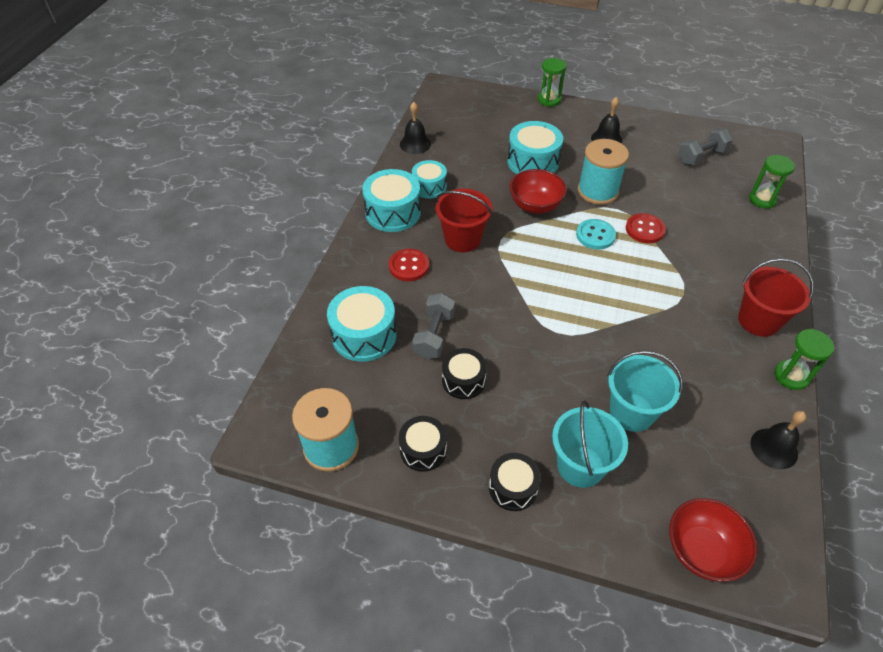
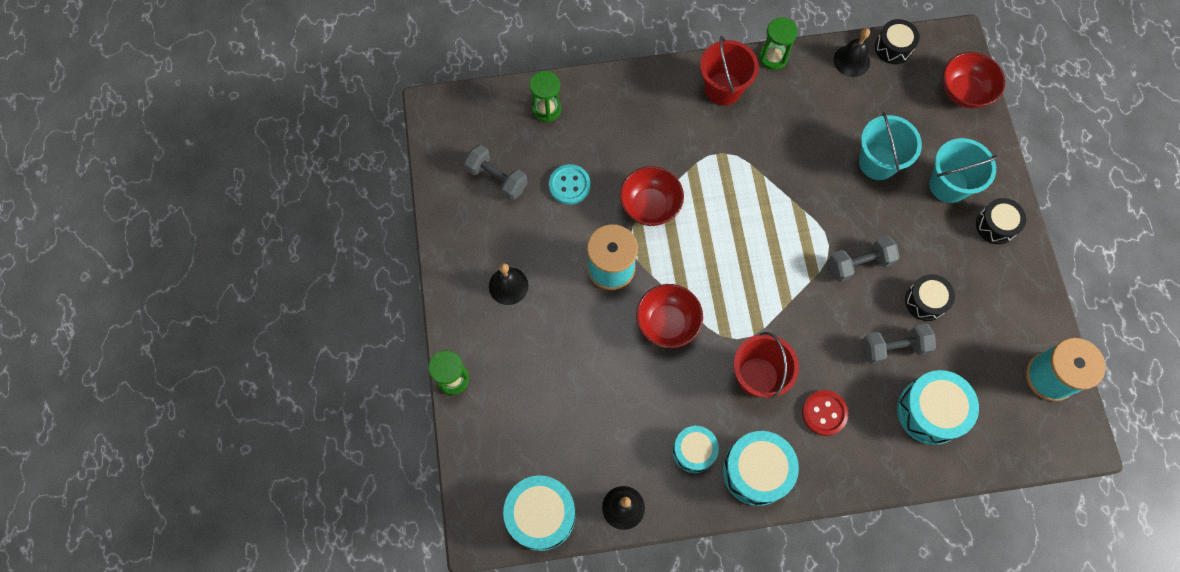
camera: 115 degrees left, 20 degrees up
(423, 450) = (1007, 303): black drum -> black drum (893, 47)
(526, 346) = (859, 264): none -> grey dumbbell
(533, 162) = (591, 353): turquoise drum -> turquoise drum (541, 515)
(595, 235) = (683, 249): turquoise button -> turquoise button (569, 185)
(644, 229) = (650, 206): red button -> red bowl

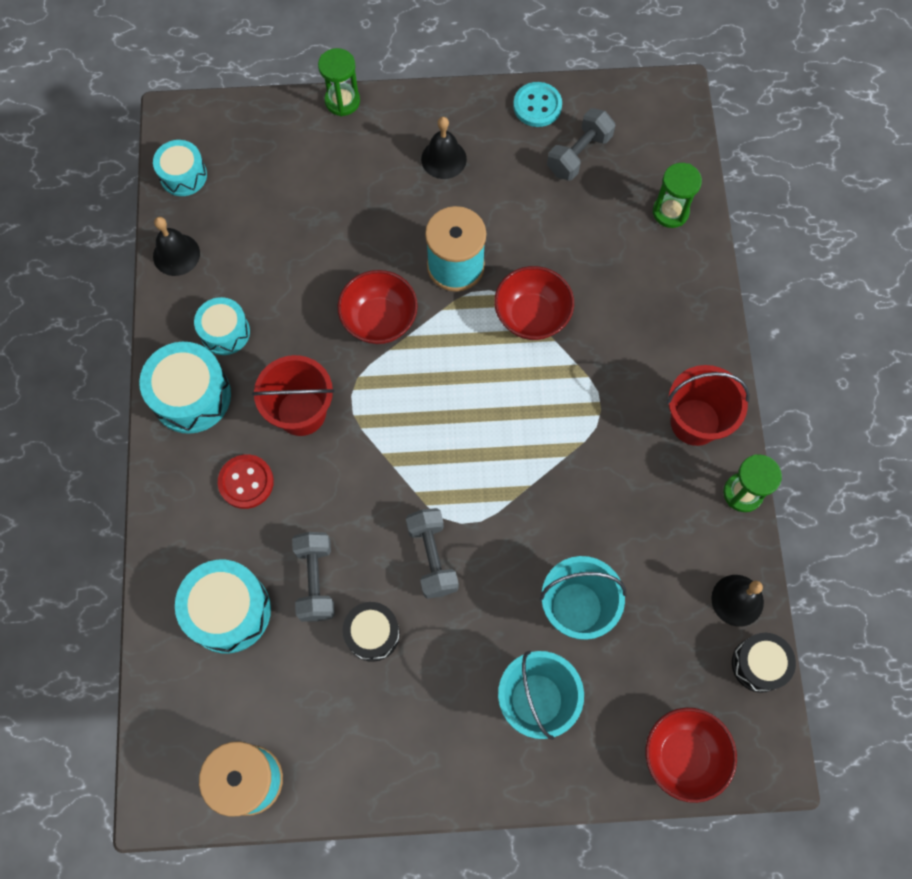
camera: 95 degrees right, 0 degrees up
(541, 515) = (183, 175): turquoise drum -> turquoise drum, size x0.64
(569, 185) = (565, 230): turquoise button -> turquoise button (537, 106)
(996, 225) = (470, 755): black drum -> none

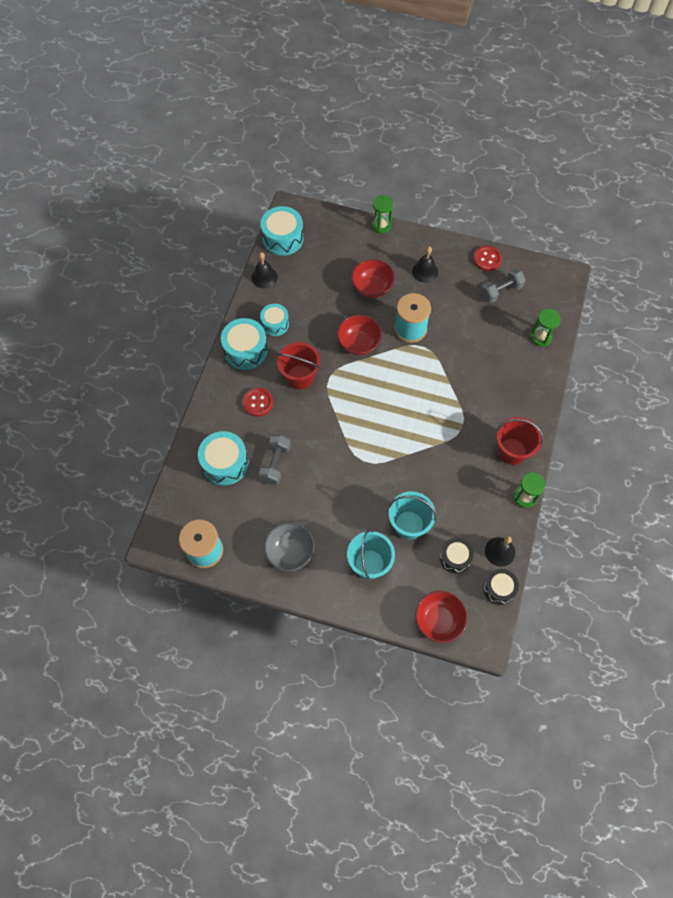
camera: 20 degrees right, 5 degrees down
(183, 175) = (283, 238): turquoise drum -> turquoise drum, size x1.56
(372, 634) = (295, 500): black drum -> black drum (455, 558)
(397, 729) = (290, 552): none -> grey bowl
(432, 557) = (341, 473): grey dumbbell -> none
(532, 316) = (442, 367): red bowl -> red bowl (372, 287)
(537, 106) = (487, 259): turquoise button -> red button

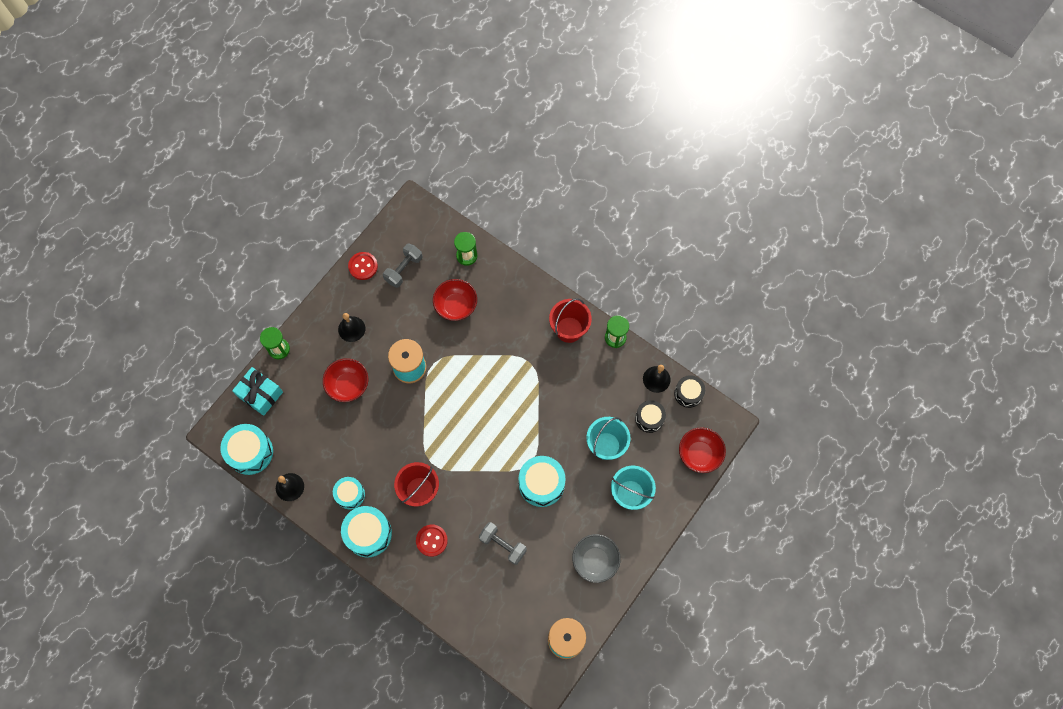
camera: 70 degrees left, 5 degrees up
(225, 463) = (484, 593): turquoise drum -> turquoise drum (541, 484)
(335, 227) = (260, 394): none -> turquoise gift
(359, 343) = (406, 421): red bowl -> red bowl (456, 306)
(501, 291) = (403, 269): grey dumbbell -> grey dumbbell turned 45 degrees clockwise

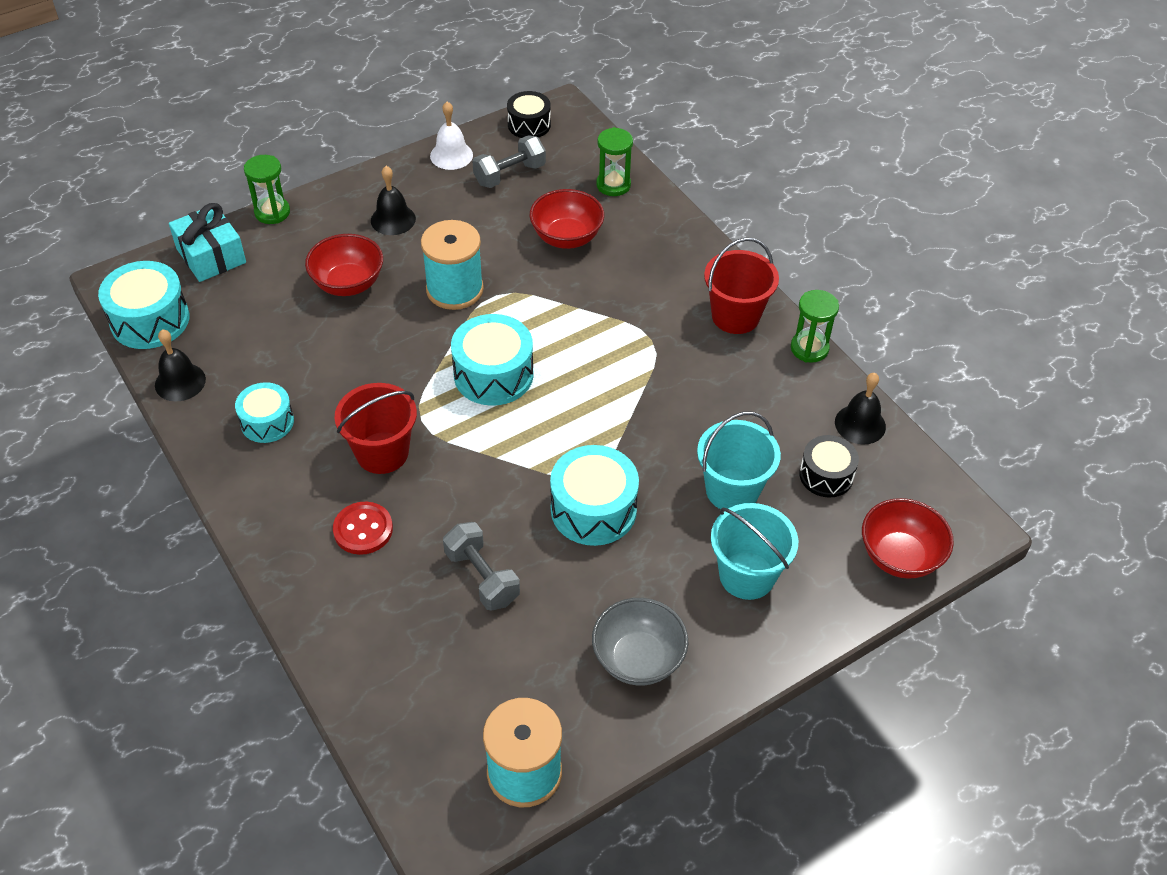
camera: 20 degrees right, 20 degrees down
(363, 266) = (451, 155): red button -> white bell
(368, 534) = (264, 485): turquoise drum -> turquoise drum (493, 374)
(688, 393) = (910, 461): black drum -> black drum (529, 125)

